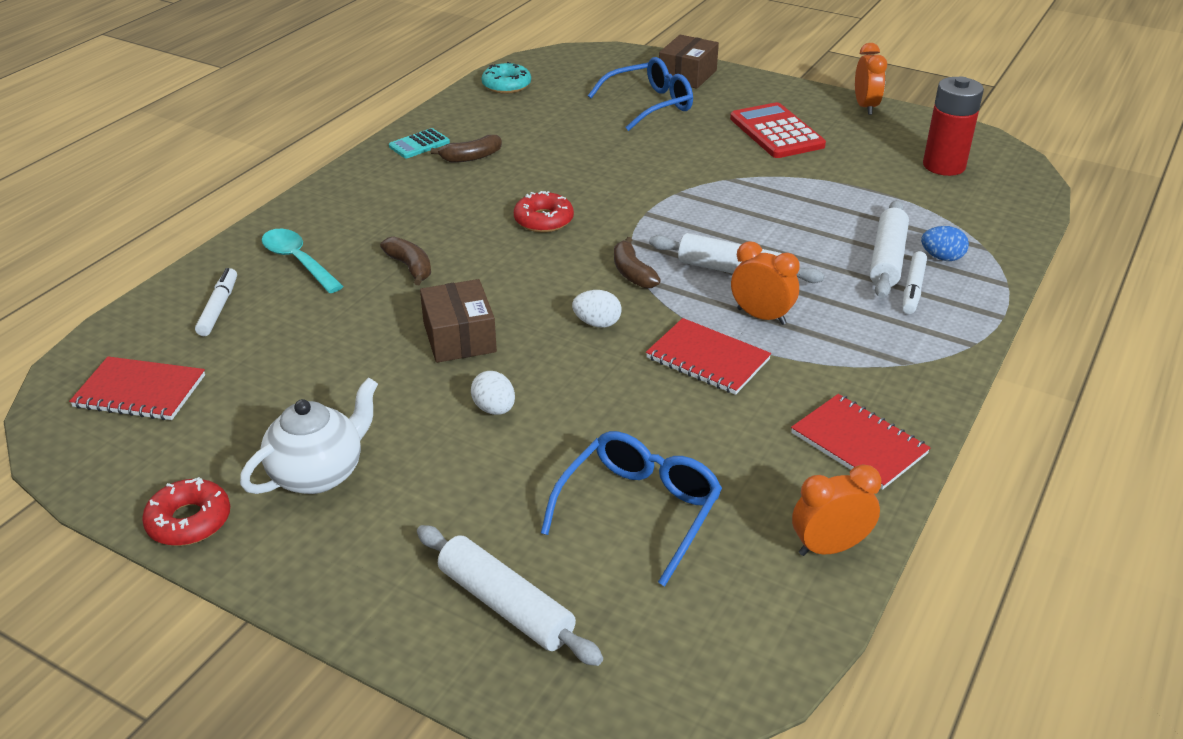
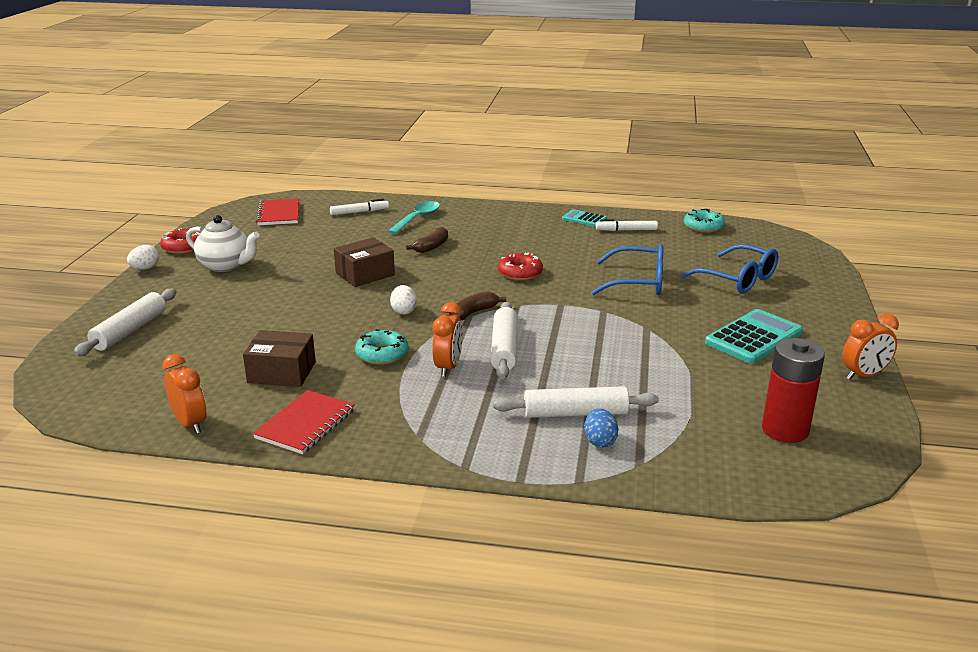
camera: 70 degrees right, 10 degrees down
(471, 157) = (583, 236): brown banana -> none
(494, 409) = (297, 297): white egg -> white egg (145, 268)
(639, 510) = (214, 355): blue glasses -> blue glasses (638, 282)
(687, 75) = (814, 286): brown box -> brown box (281, 372)
(707, 359) = (382, 354): red notebook -> turquoise donut
(776, 132) = (754, 338): red calculator -> turquoise calculator
(913, 288) = (535, 430): white marker -> white marker (626, 230)

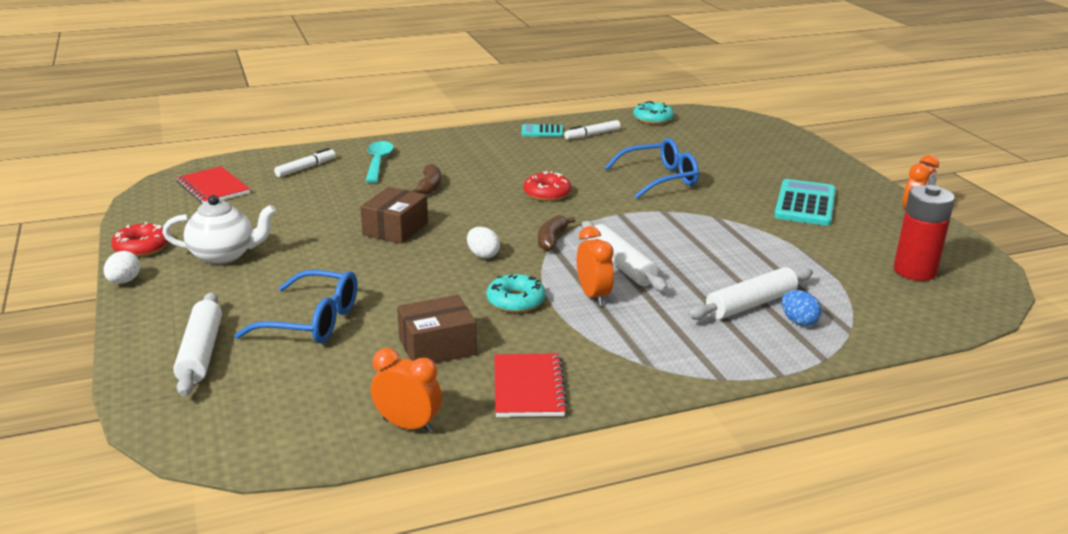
camera: 30 degrees left, 0 degrees up
(738, 279) = (735, 158): blue glasses -> blue glasses (313, 321)

